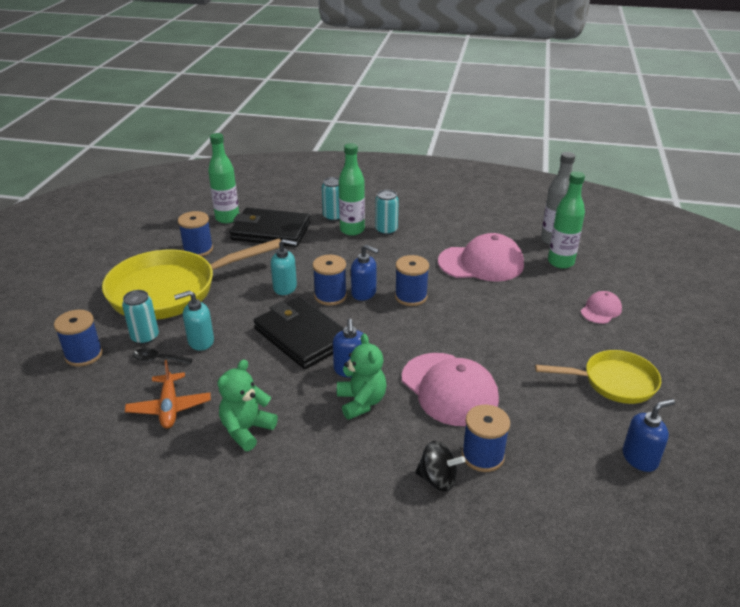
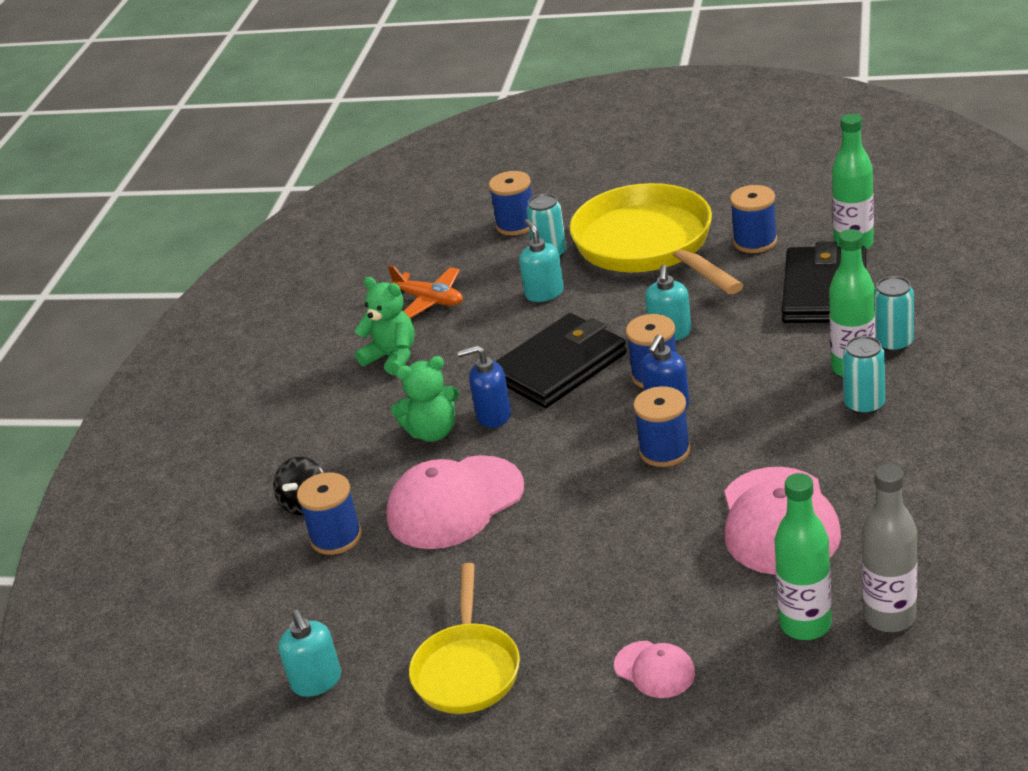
camera: 95 degrees right, 0 degrees up
(158, 359) = (509, 273): black spoon -> none
(169, 407) = (429, 300): orange plane -> orange plane turned 135 degrees counterclockwise
(640, 458) = (317, 681): blue soap dispenser -> turquoise soap dispenser

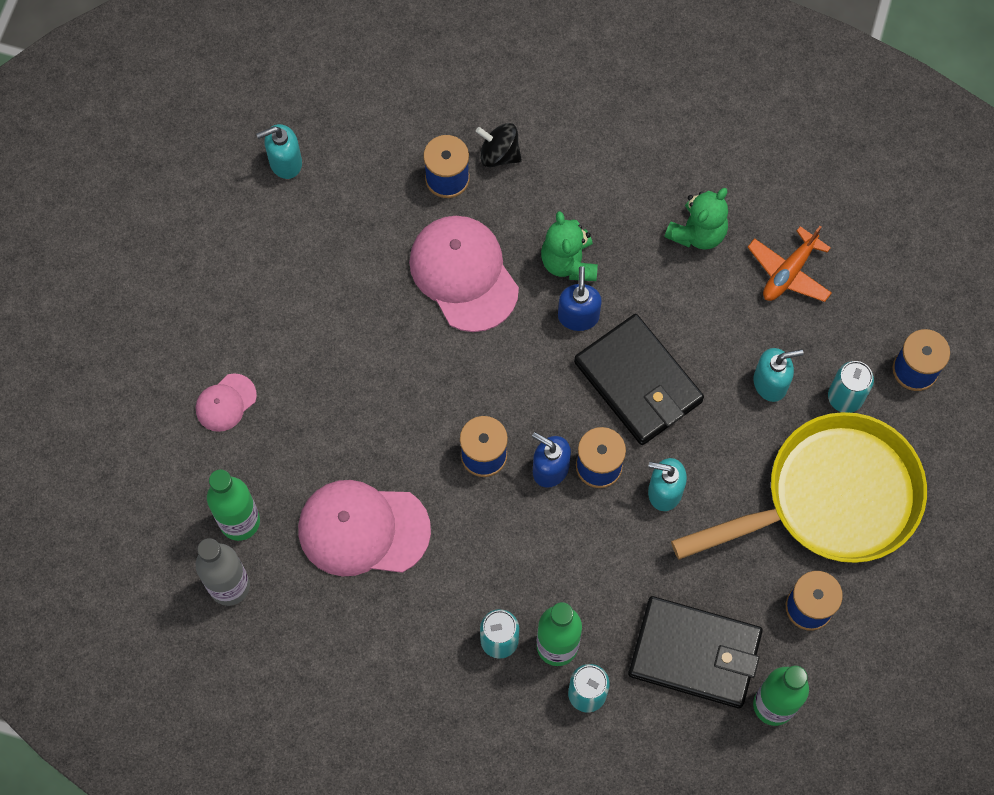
camera: 90 degrees right, 35 degrees up
(467, 669) = (265, 269): yellow pan -> none

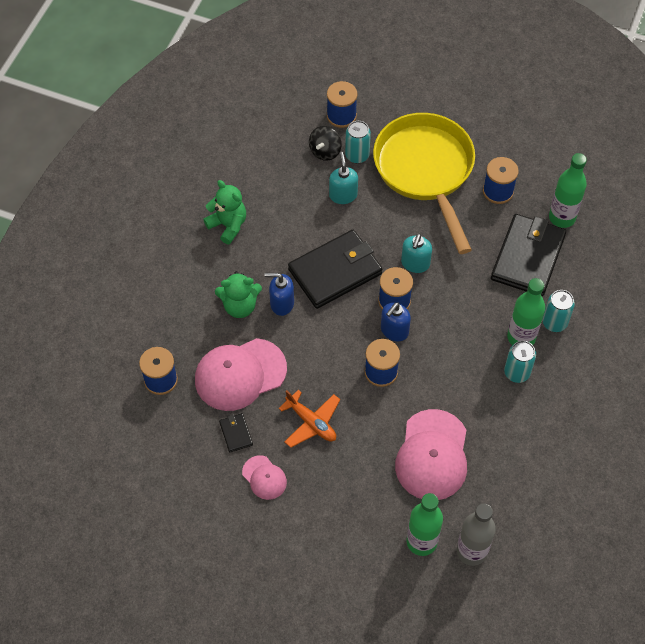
camera: 85 degrees left, 10 degrees down
(225, 403) = (325, 548): pink cap -> pink cap (264, 477)
(285, 162) = (128, 494): turquoise soap dispenser -> none
(377, 278) = (236, 433): none -> black wallet
(499, 154) = (147, 343): black spinning top -> black spinning top (325, 151)
(789, 272) = (264, 176): orange plane -> orange plane (311, 423)

